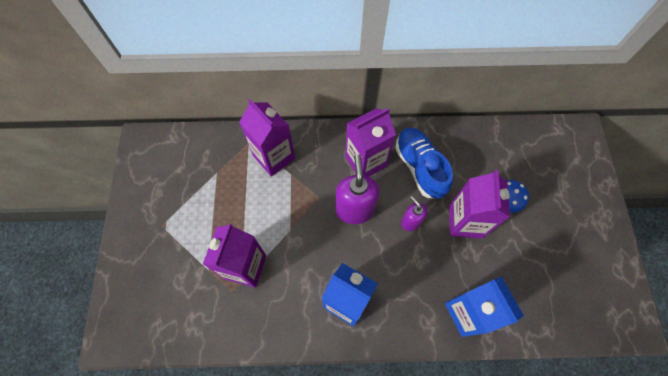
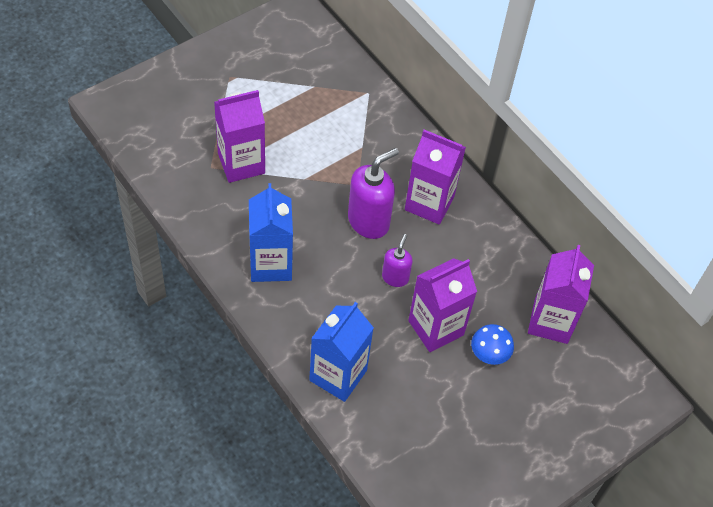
camera: 50 degrees right, 10 degrees down
(274, 157) = (368, 122): purple carton -> purple carton (550, 321)
(420, 167) = (464, 255): blue shoe -> none

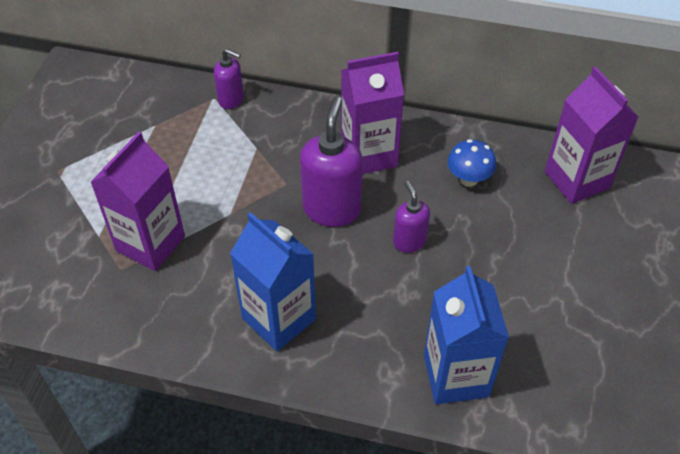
camera: 35 degrees left, 5 degrees down
(378, 102) = (231, 100): none -> purple soap dispenser
(436, 328) = (493, 259): purple carton -> none
(489, 355) = (562, 247): blue mushroom -> blue mushroom (468, 179)

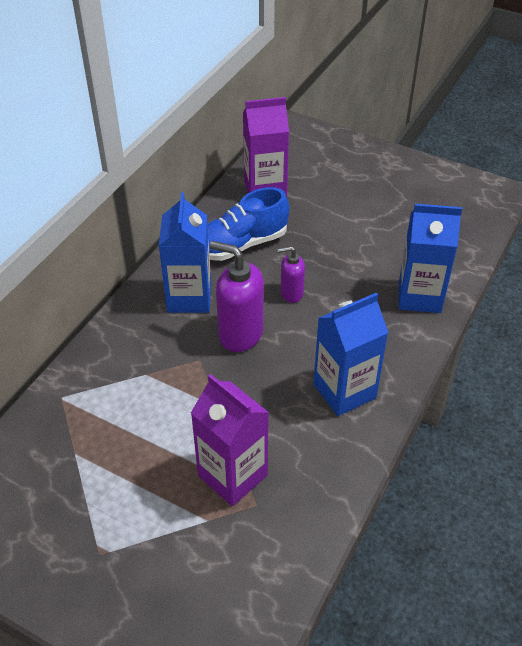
camera: 75 degrees left, 5 degrees down
(231, 100) = (71, 383): purple soap dispenser -> none
(369, 154) = (189, 297): purple carton -> blue carton
(468, 179) = (241, 244): blue mushroom -> blue shoe

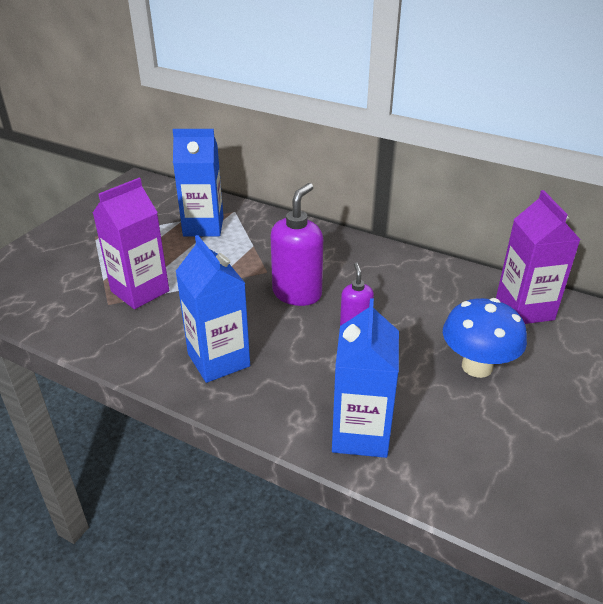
camera: 90 degrees right, 10 degrees down
(189, 297) = (343, 263): blue carton -> blue carton (203, 226)
(241, 244) = (424, 293): blue shoe -> none
(338, 225) = (477, 366): none -> blue mushroom

